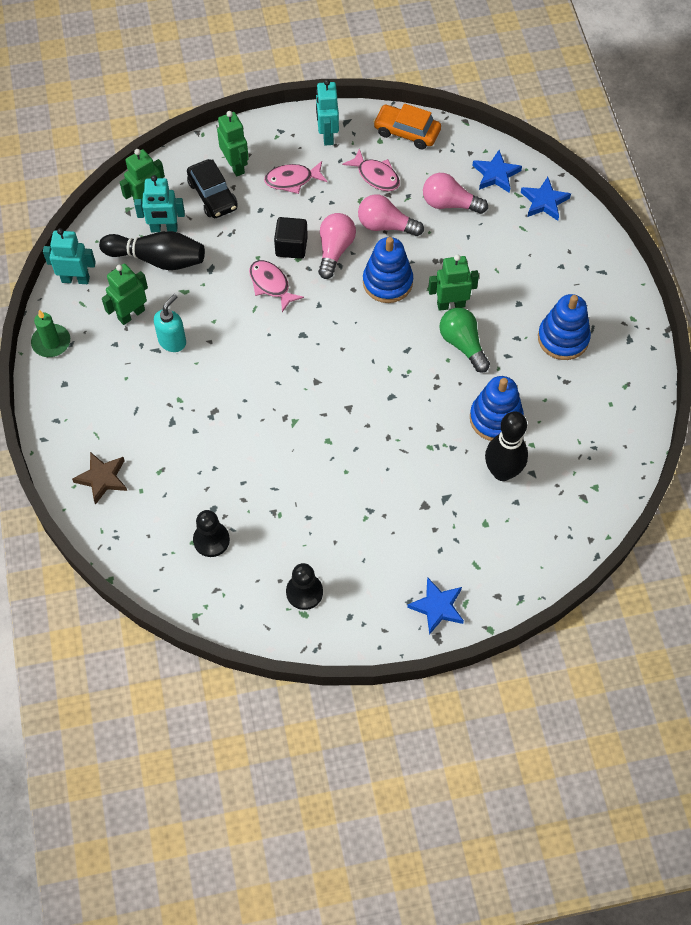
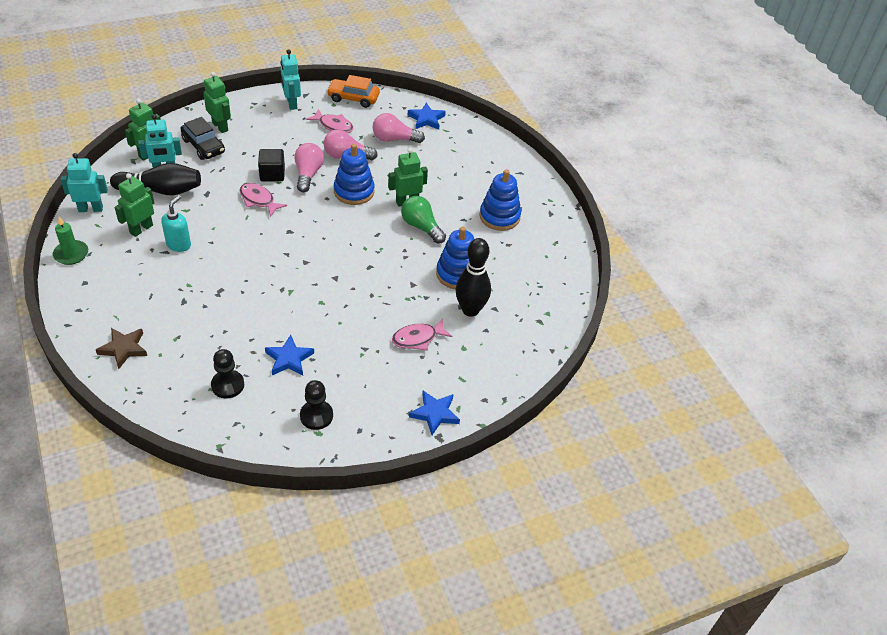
camera: 15 degrees left, 15 degrees down
(292, 180) = (267, 132): pink fish -> pink fish (418, 338)
(544, 201) = (466, 133): blue star -> blue star (289, 359)

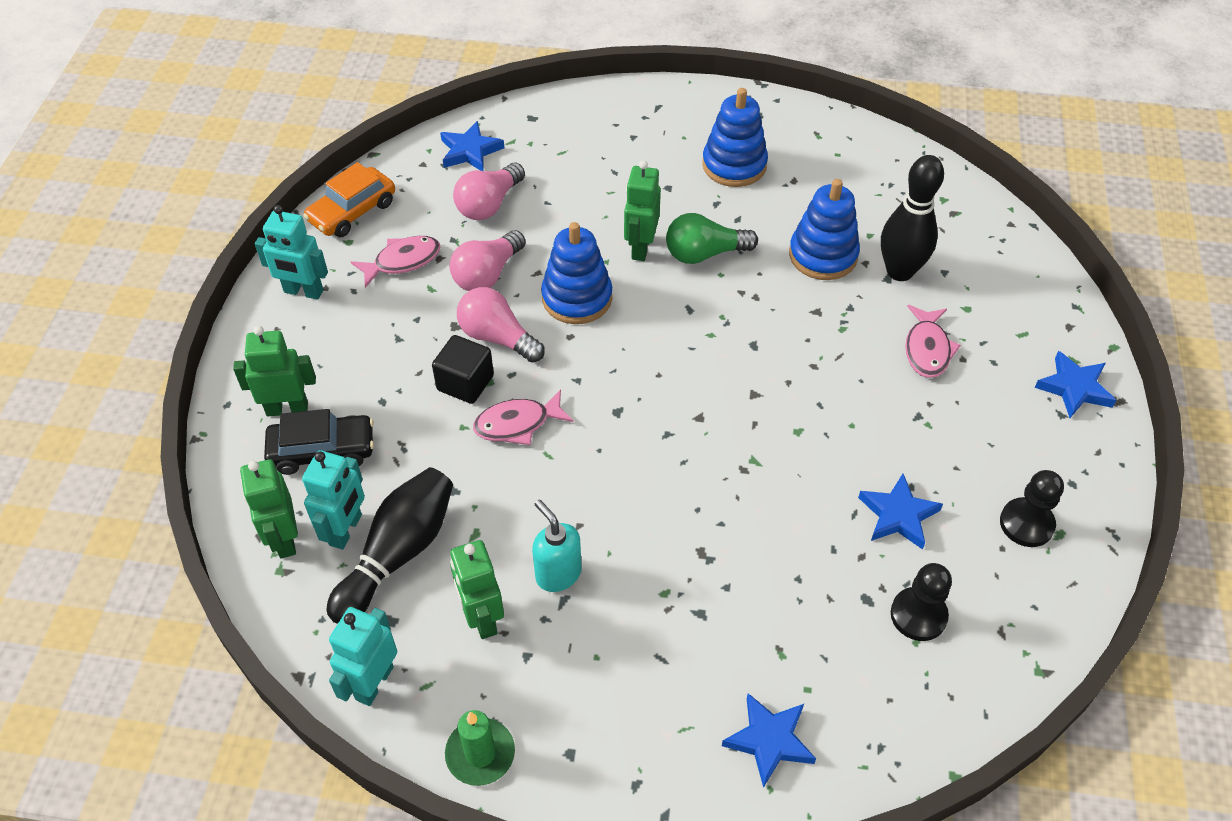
camera: 55 degrees left, 5 degrees up
(123, 349) = (769, 740): brown star -> blue star

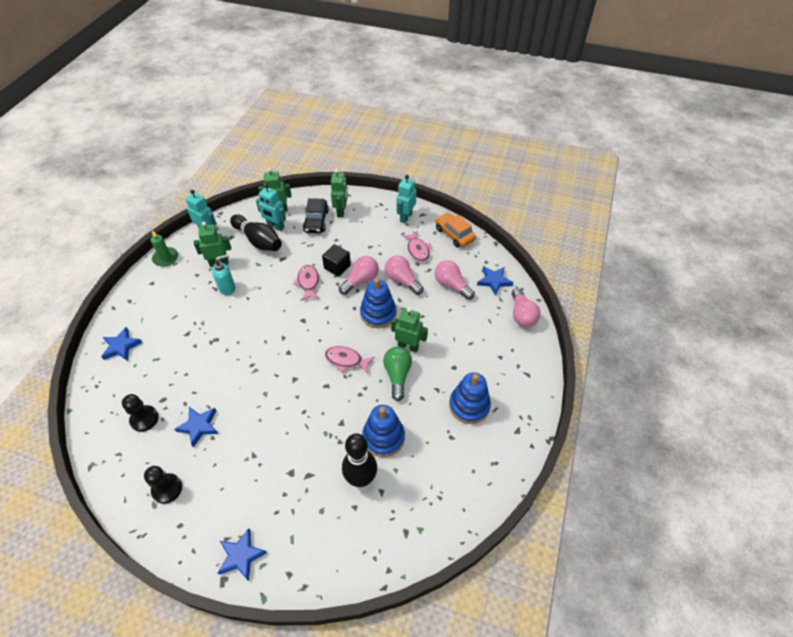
camera: 100 degrees right, 0 degrees up
(541, 115) = (522, 315): none -> pink light bulb
(927, 349) = (297, 475): pink fish -> pink fish (346, 360)

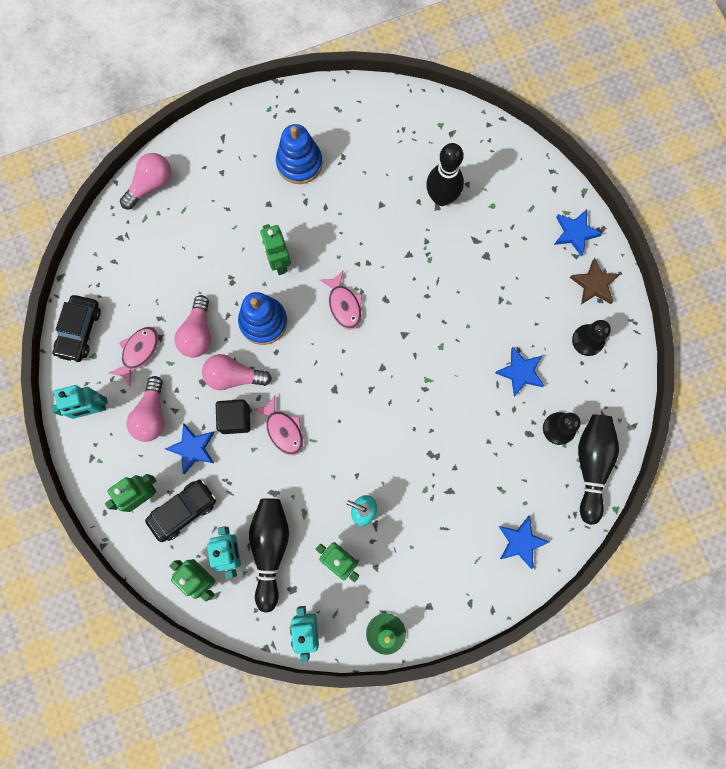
camera: 130 degrees left, 25 degrees up
(104, 419) = (591, 465): none -> black bowling pin
(193, 532) = (594, 284): none -> brown star
(308, 283) = (283, 430): pink fish -> pink fish turned 75 degrees counterclockwise
(383, 437) = (391, 209): blue stacking toy -> none
(397, 375) = (320, 246): green light bulb -> none
(452, 285) = (164, 278): pink light bulb -> pink light bulb (152, 415)
(454, 234) = (79, 331): orange car -> black car
(494, 281) = (123, 241): blue star -> blue star (193, 448)

